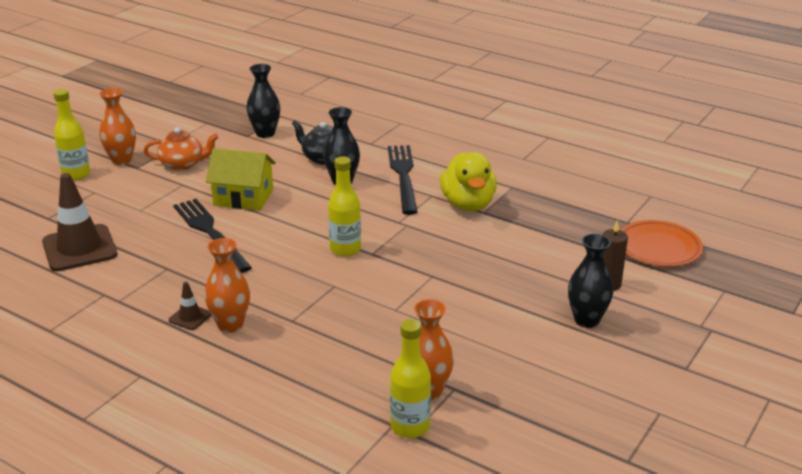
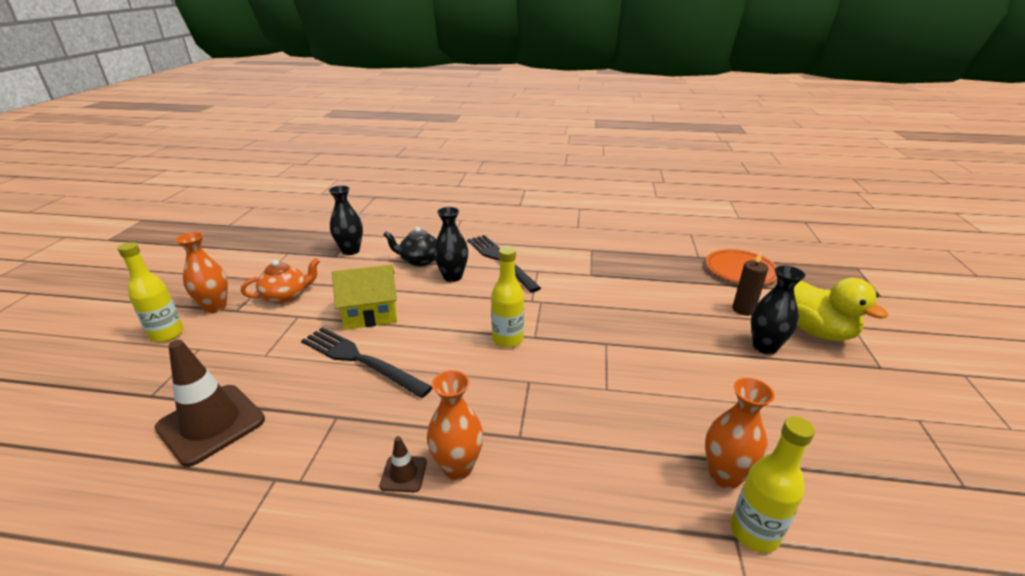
camera: 25 degrees left, 0 degrees up
(468, 204) = (573, 271): yellow duck -> yellow duck (817, 331)

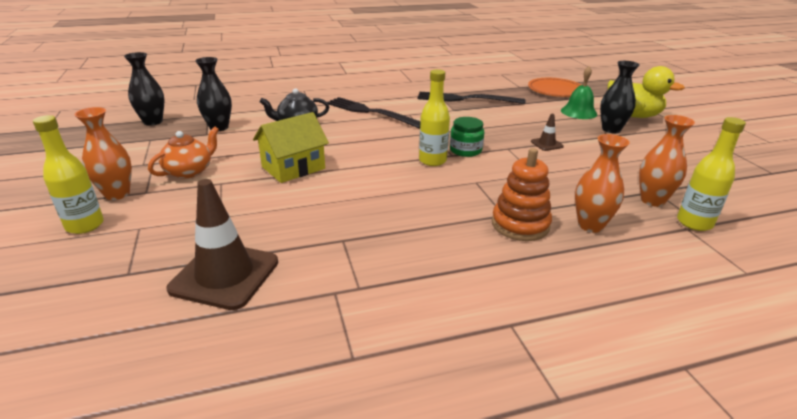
camera: 25 degrees left, 0 degrees up
(361, 360) = (321, 199): black fork -> black fork (466, 99)
(403, 474) = (441, 258): brown traffic cone -> brown traffic cone (546, 144)
(452, 277) = (341, 130): black vase -> black vase (153, 122)
(457, 467) = (478, 243): orange vase -> orange vase (590, 225)
(525, 457) = (520, 225): none -> orange stacking toy
(555, 334) = (465, 150): none -> green jar
(743, 309) = (578, 112): brown candle -> green bell

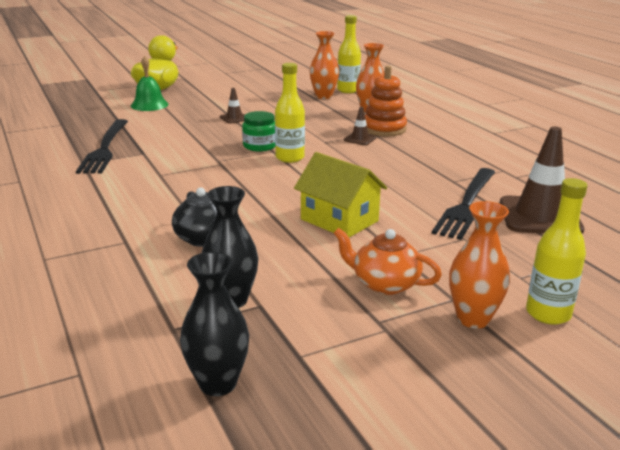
camera: 100 degrees left, 5 degrees down
(371, 112) = (154, 196): black fork -> black fork (466, 204)
(483, 203) = (360, 139): none -> brown traffic cone
(555, 90) = (79, 110): orange plate -> none
(611, 129) = (194, 97): black vase -> none

